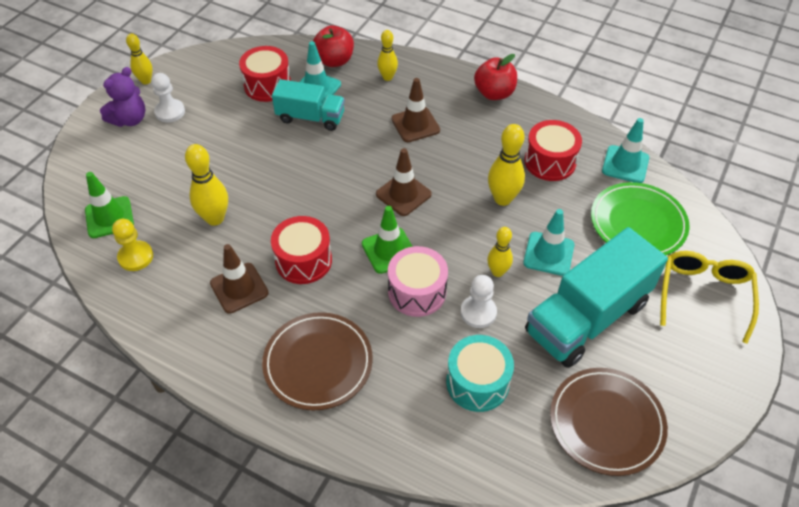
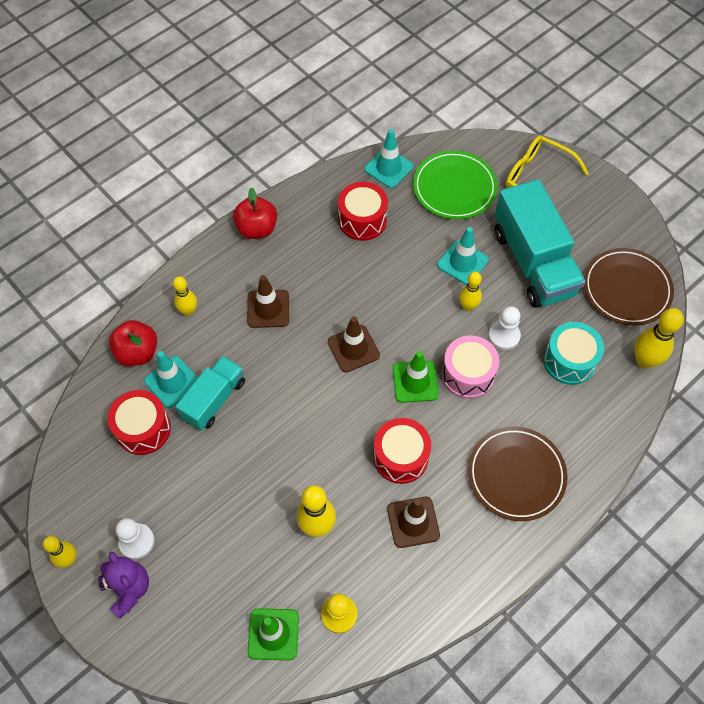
camera: 70 degrees left, 10 degrees up
(502, 199) = (390, 272): yellow bowling pin -> yellow bowling pin (644, 360)

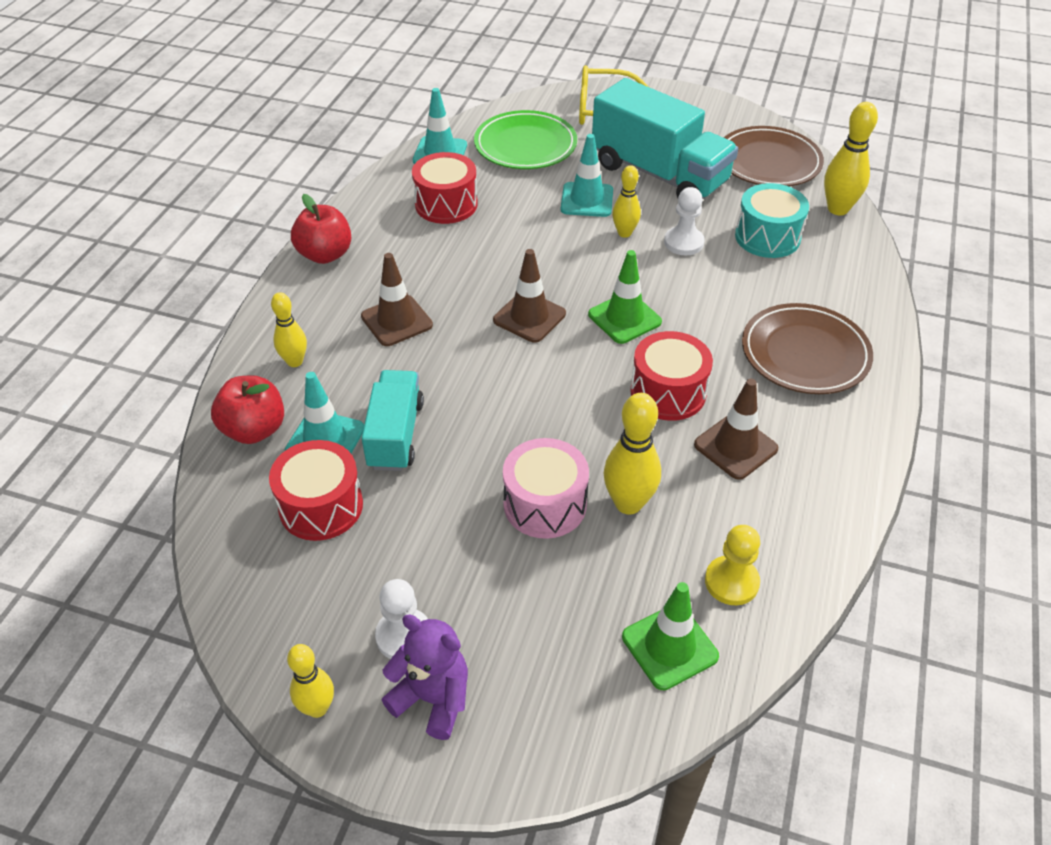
camera: 30 degrees left, 15 degrees down
(467, 374) = (675, 289): pink drum -> pink drum (545, 504)

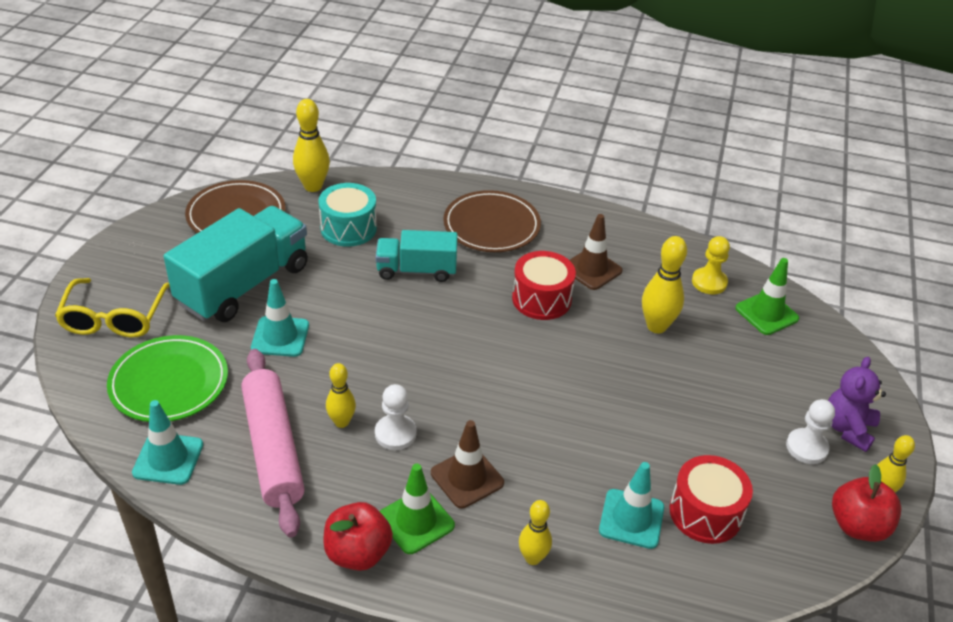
camera: 95 degrees left, 5 degrees down
(254, 430) = (629, 578): red apple -> red apple (857, 526)
(395, 435) = (616, 467): turquoise truck -> turquoise truck (416, 270)
(446, 204) = (273, 448): red drum -> pink rolling pin
(529, 317) = (457, 379): brown traffic cone -> none
(545, 504) = (668, 371): pink drum -> none
(624, 233) = (336, 313): yellow bowling pin -> yellow bowling pin (341, 422)
(624, 318) = (456, 319): green traffic cone -> green traffic cone (416, 521)
(683, 242) = (353, 277): white pawn -> white pawn (395, 433)

